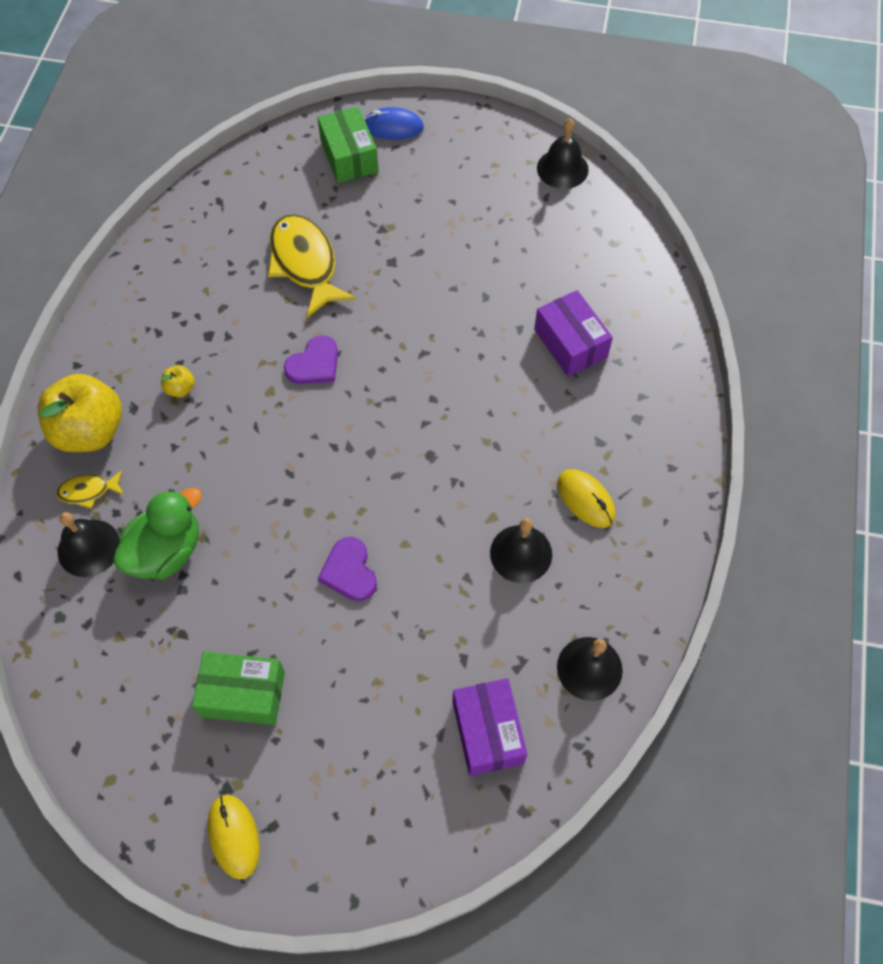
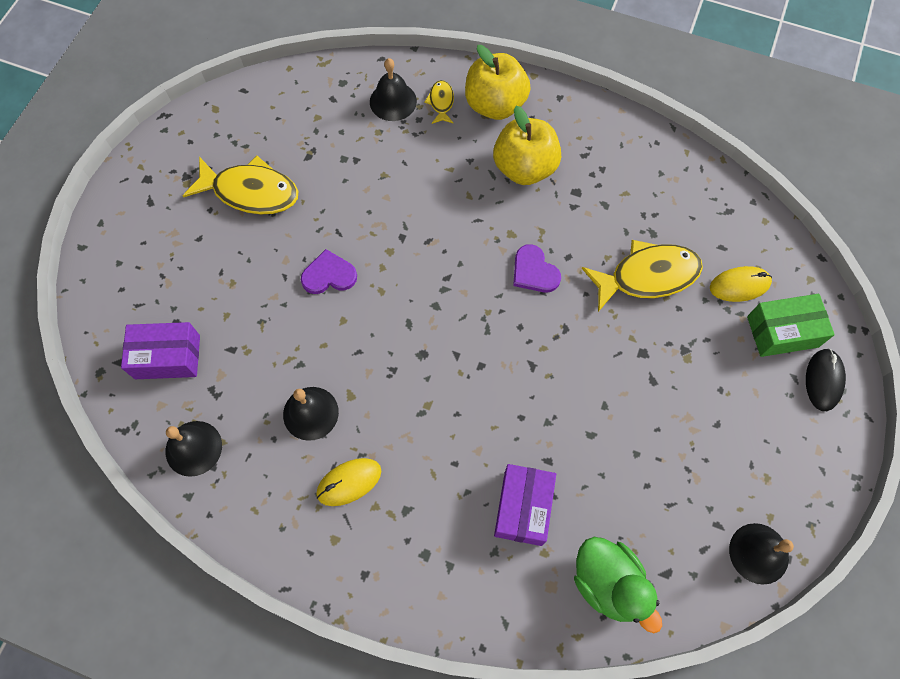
camera: 100 degrees right, 5 degrees up
(166, 551) = (378, 150): green duck -> green duck (608, 583)
(180, 389) = (524, 168): yellow apple -> yellow apple, size x2.37
(234, 836) = (151, 178): yellow mouse -> yellow mouse (739, 285)
(243, 694) = (250, 192): green box -> yellow fish
(393, 127) = (823, 380): blue mouse -> black mouse
(570, 343) = (523, 508): purple box -> purple box turned 60 degrees counterclockwise

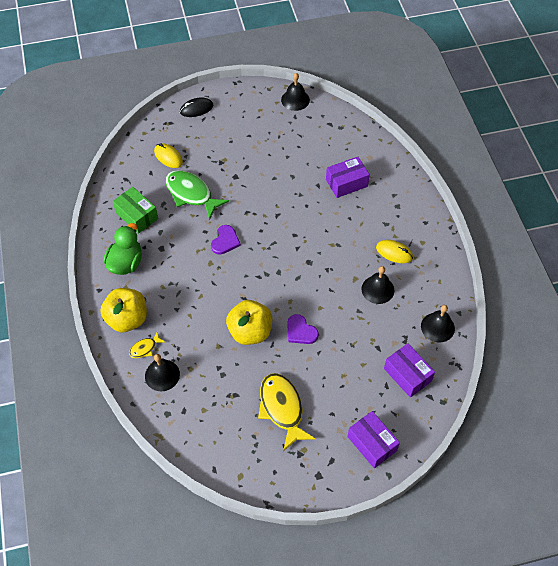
camera: 125 degrees left, 10 degrees down
(128, 255) = (372, 443): none -> purple box
(524, 168) = (162, 280): yellow apple -> yellow apple (250, 332)
(608, 583) = (351, 140): green duck -> green duck (126, 263)
(647, 276) = (191, 194): yellow fish -> green fish
(782, 332) = (182, 132): green box -> green box (137, 216)

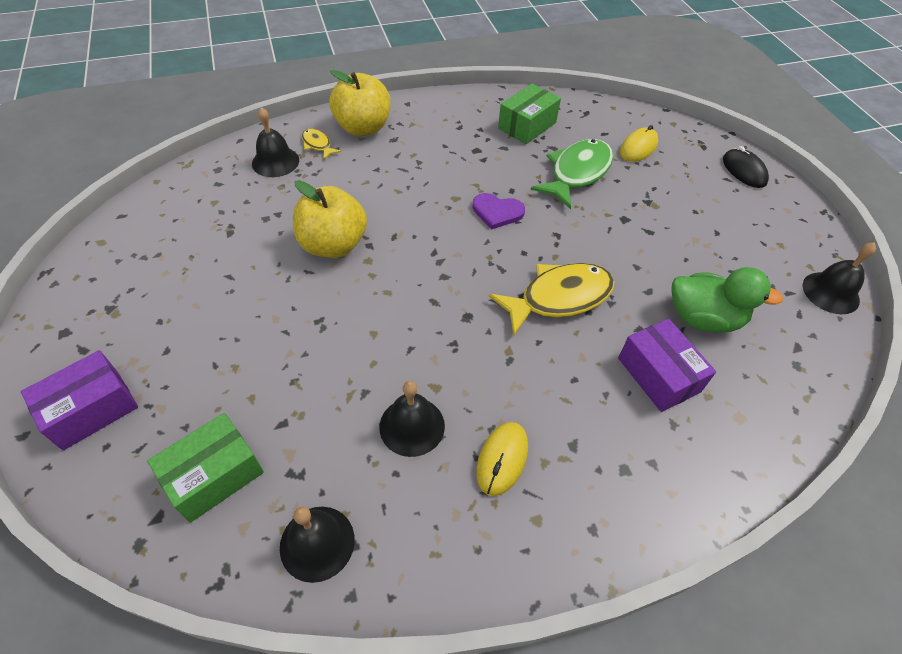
camera: 85 degrees right, 5 degrees down
(126, 263) = (449, 121): green duck -> green duck (703, 318)
(282, 408) = (193, 285): yellow fish -> yellow fish (559, 298)
(300, 331) = (328, 307): purple heart -> none
(407, 375) = (214, 475): purple box -> green box

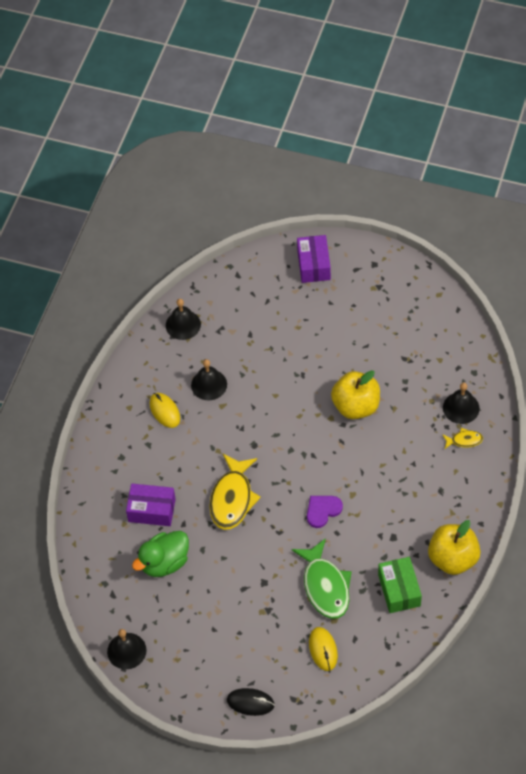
camera: 130 degrees right, 5 degrees up
(214, 475) = (242, 300): green box -> none
(363, 128) = (467, 478): yellow apple -> yellow apple (453, 558)

